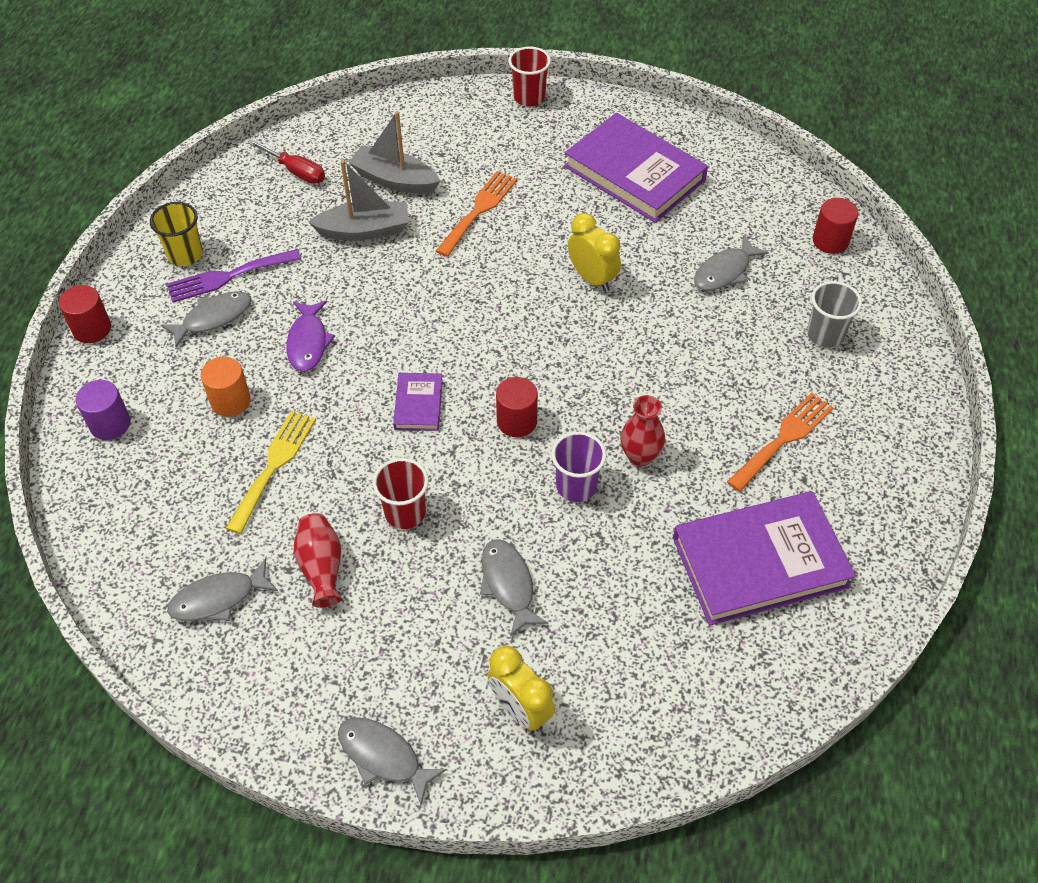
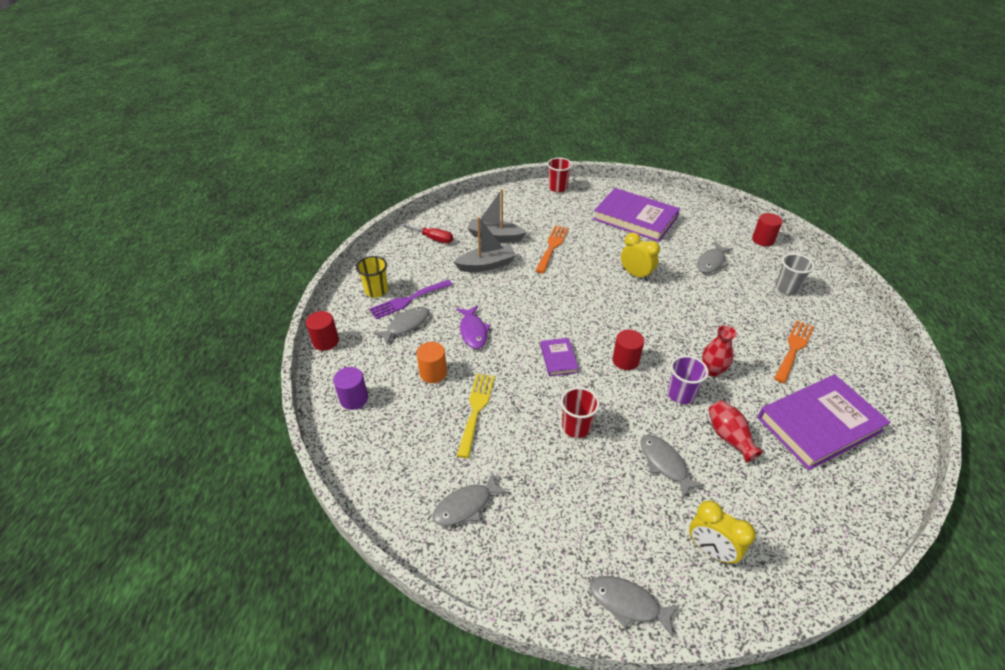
camera: 10 degrees left, 10 degrees down
(321, 567) = (532, 472): red vase -> red vase (729, 437)

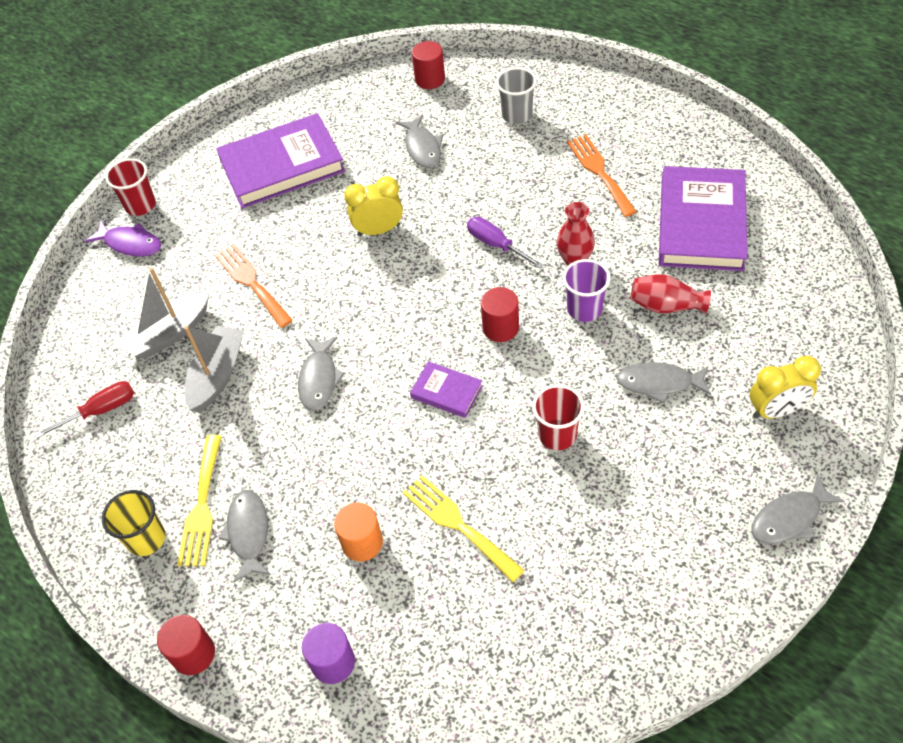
camera: 50 degrees left, 10 degrees up
(408, 300) = (202, 506): purple fork -> yellow fork
(466, 505) = (586, 608): grey fish -> grey fish (319, 379)
(473, 331) = (327, 458): purple fish -> purple fish (130, 244)
(681, 328) = (495, 244): none -> purple screwdriver

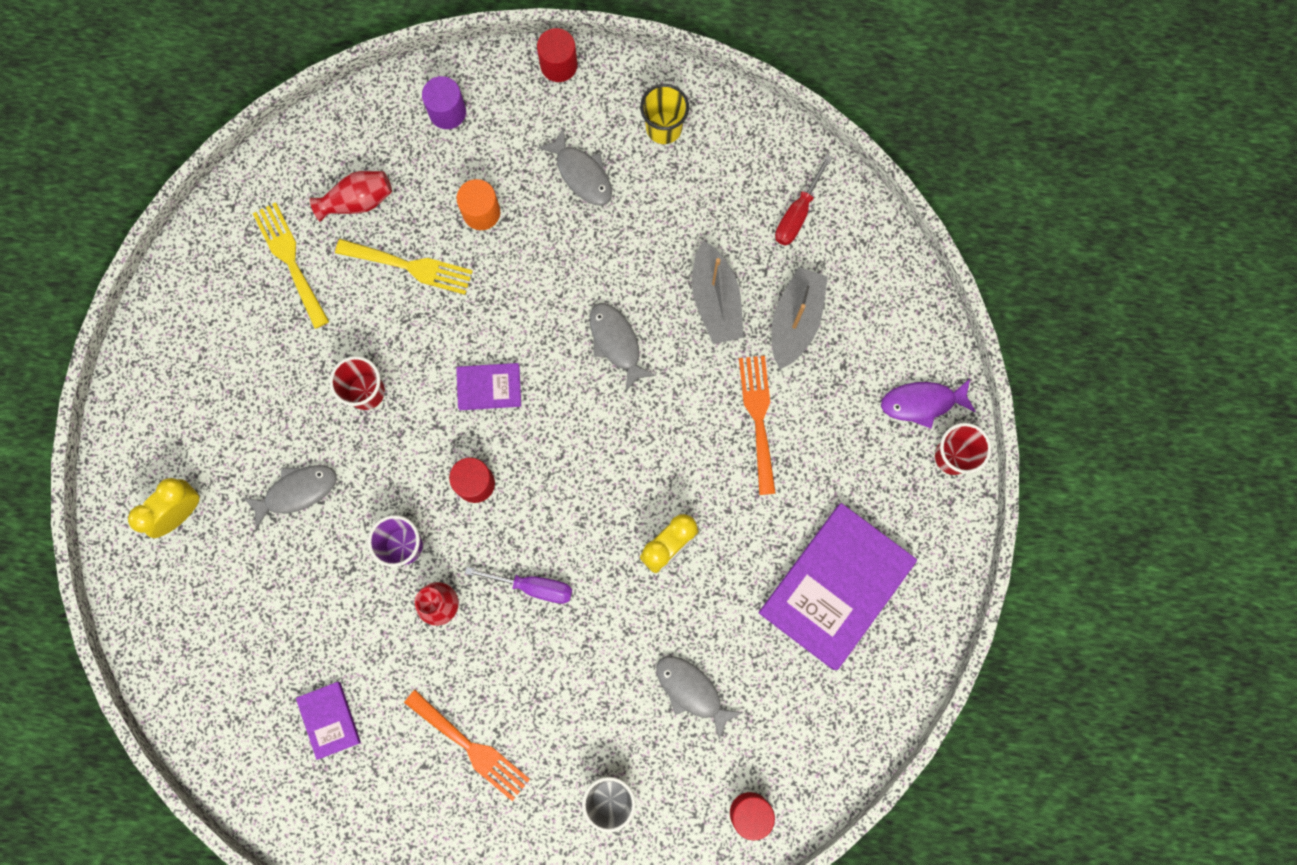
camera: 145 degrees right, 25 degrees up
(202, 506) = (637, 176): yellow fork -> yellow fork (290, 260)
(251, 282) = (758, 417): orange fork -> orange fork turned 120 degrees counterclockwise
(666, 306) = (325, 588): red vase -> red vase (357, 201)
(701, 223) = (329, 720): purple book -> purple book, size x0.47
(789, 518) = (136, 406): grey fish -> none

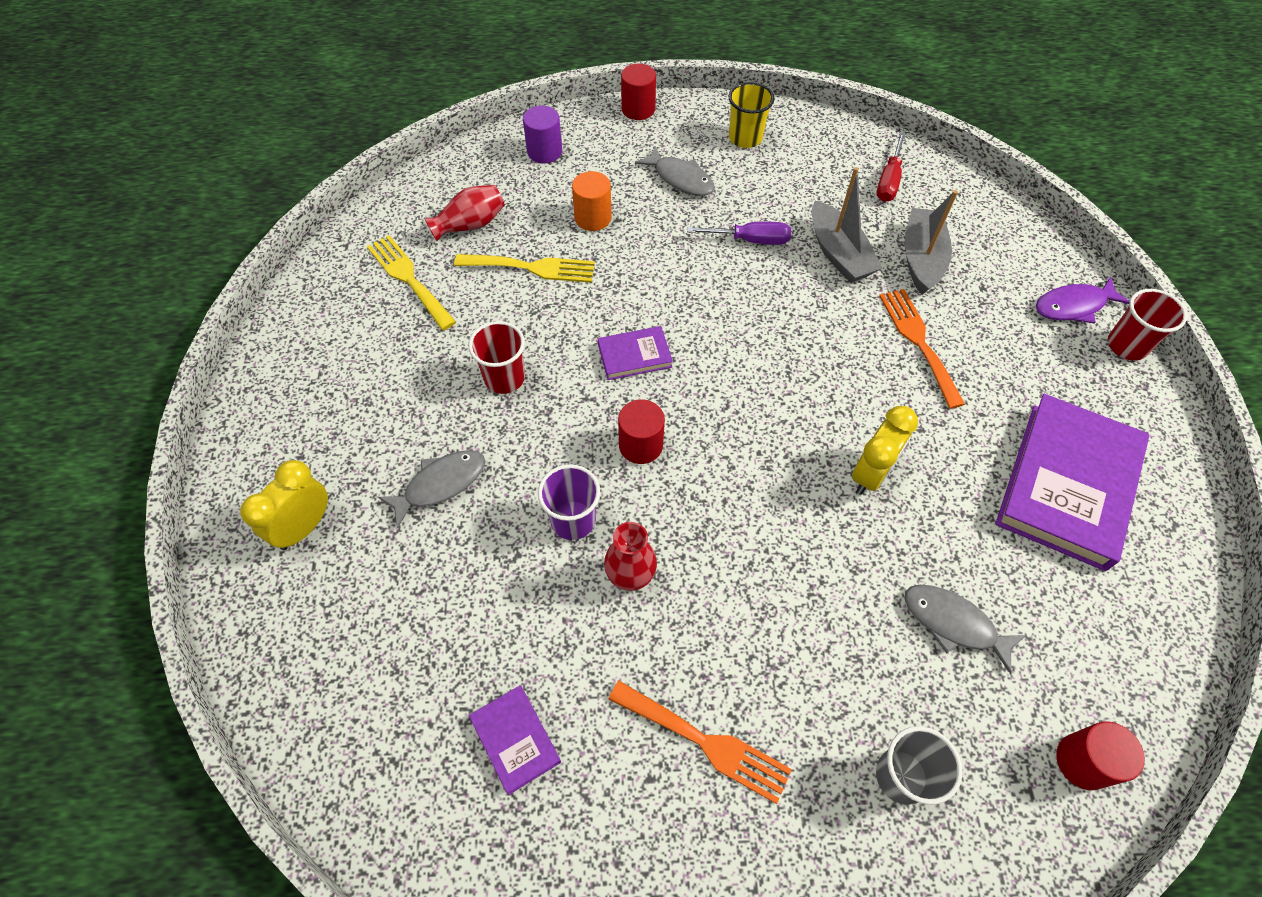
camera: 10 degrees left, 20 degrees down
(534, 586) = (733, 539): purple screwdriver -> purple screwdriver (751, 240)
(616, 342) = (753, 300): grey fish -> none

